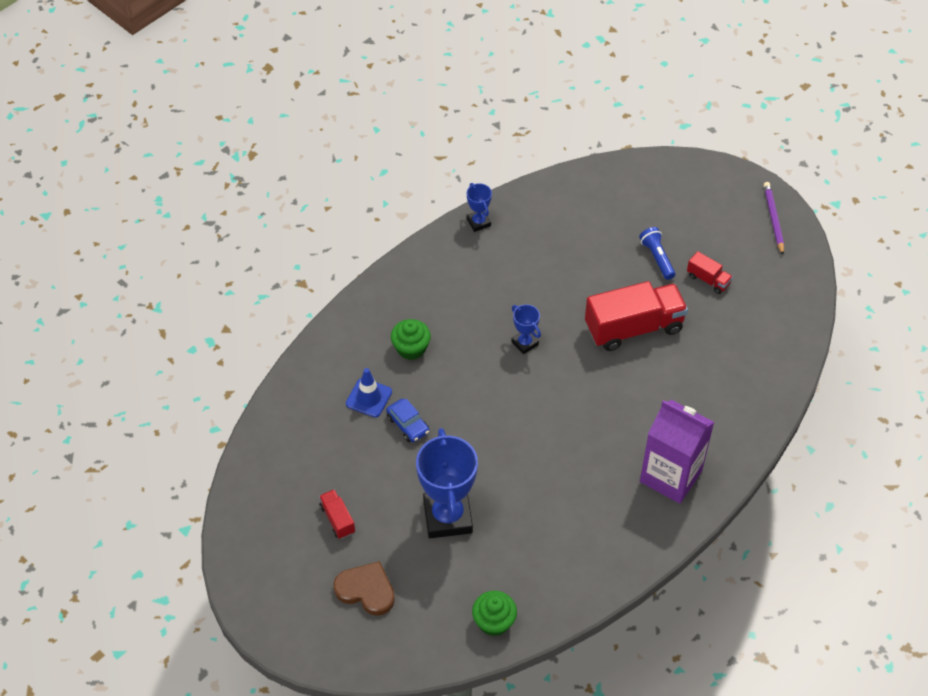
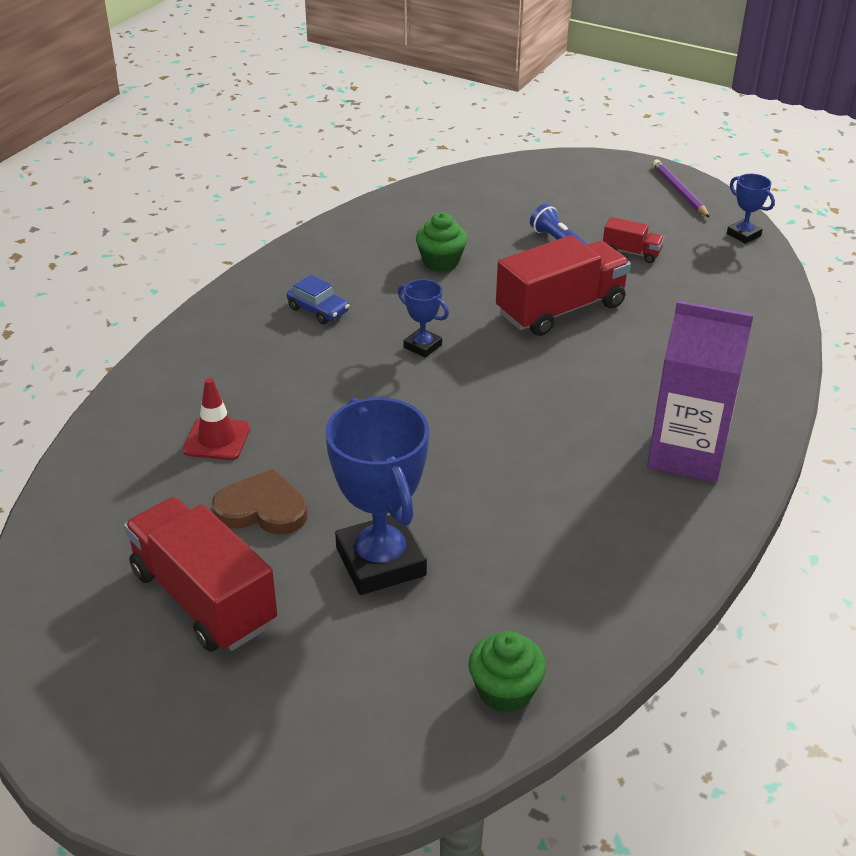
camera: 15 degrees left, 15 degrees down
(337, 519) = (203, 598): red truck -> red truck, size x2.14
(366, 590) = (276, 689): brown heart -> brown heart (262, 508)
(369, 398) = (217, 439): blue traffic cone -> red traffic cone
(408, 424) = (284, 460): blue car -> blue car (318, 310)
(411, 348) = (264, 376): green cupcake -> green cupcake (441, 262)
(478, 222) = (318, 242): blue trophy -> blue trophy (743, 235)

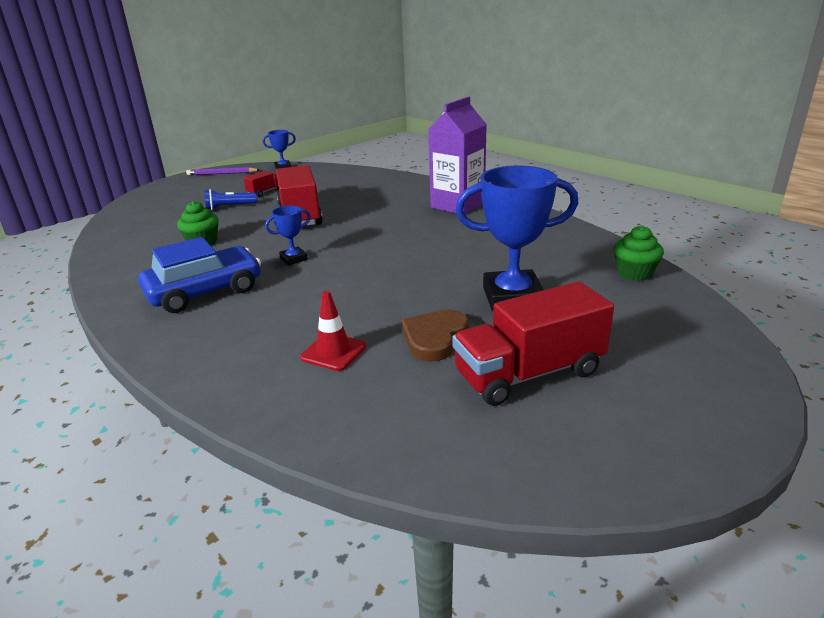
camera: 70 degrees left, 10 degrees down
(318, 310) = (205, 291): blue car -> blue car, size x2.03

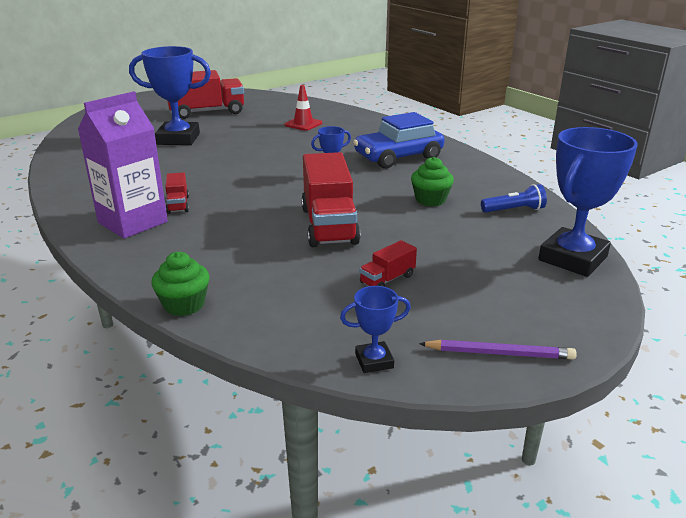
camera: 175 degrees left, 0 degrees up
(131, 211) = (572, 258): none -> blue trophy
(229, 207) = (429, 250): blue flashlight -> blue flashlight (514, 210)
(433, 219) = (178, 204): none -> red truck
(434, 338) = (243, 125): brown heart -> none
(634, 273) = (76, 146): green cupcake -> green cupcake (184, 305)

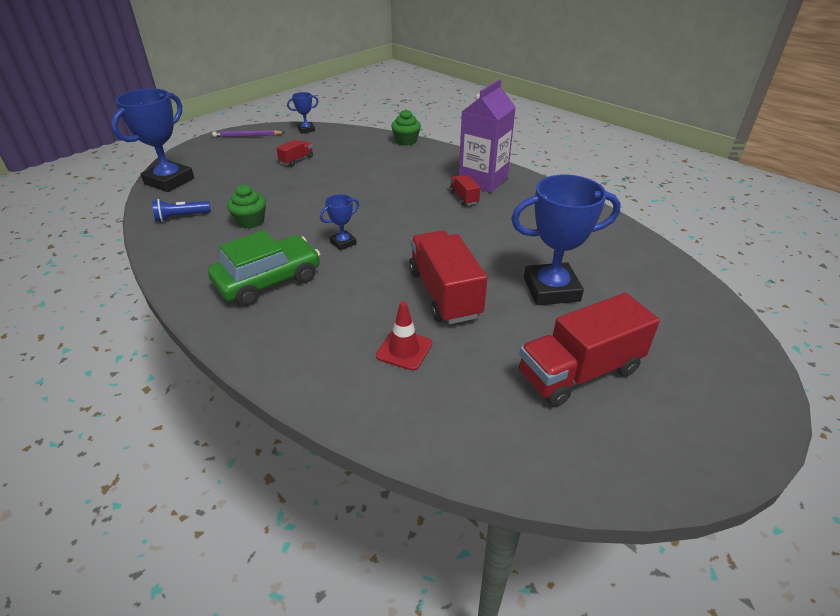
camera: 170 degrees right, 10 degrees up
(329, 225) = (337, 190): red truck -> red truck (444, 294)
(398, 157) = (268, 281): blue car -> green car

